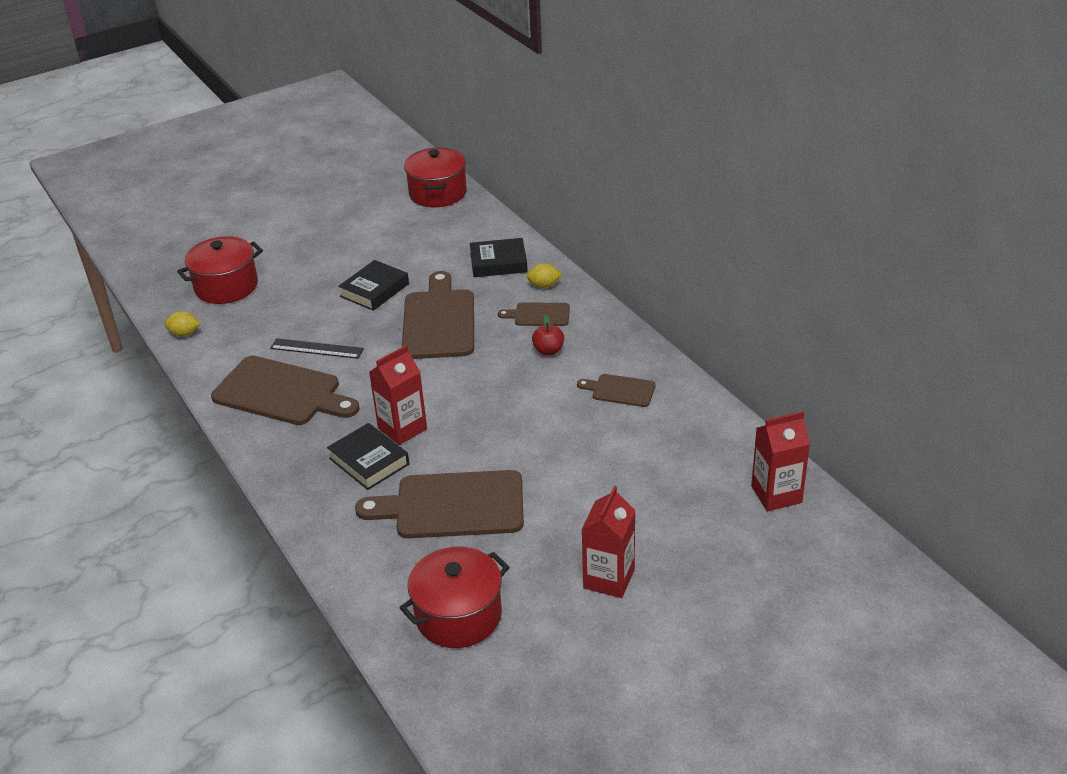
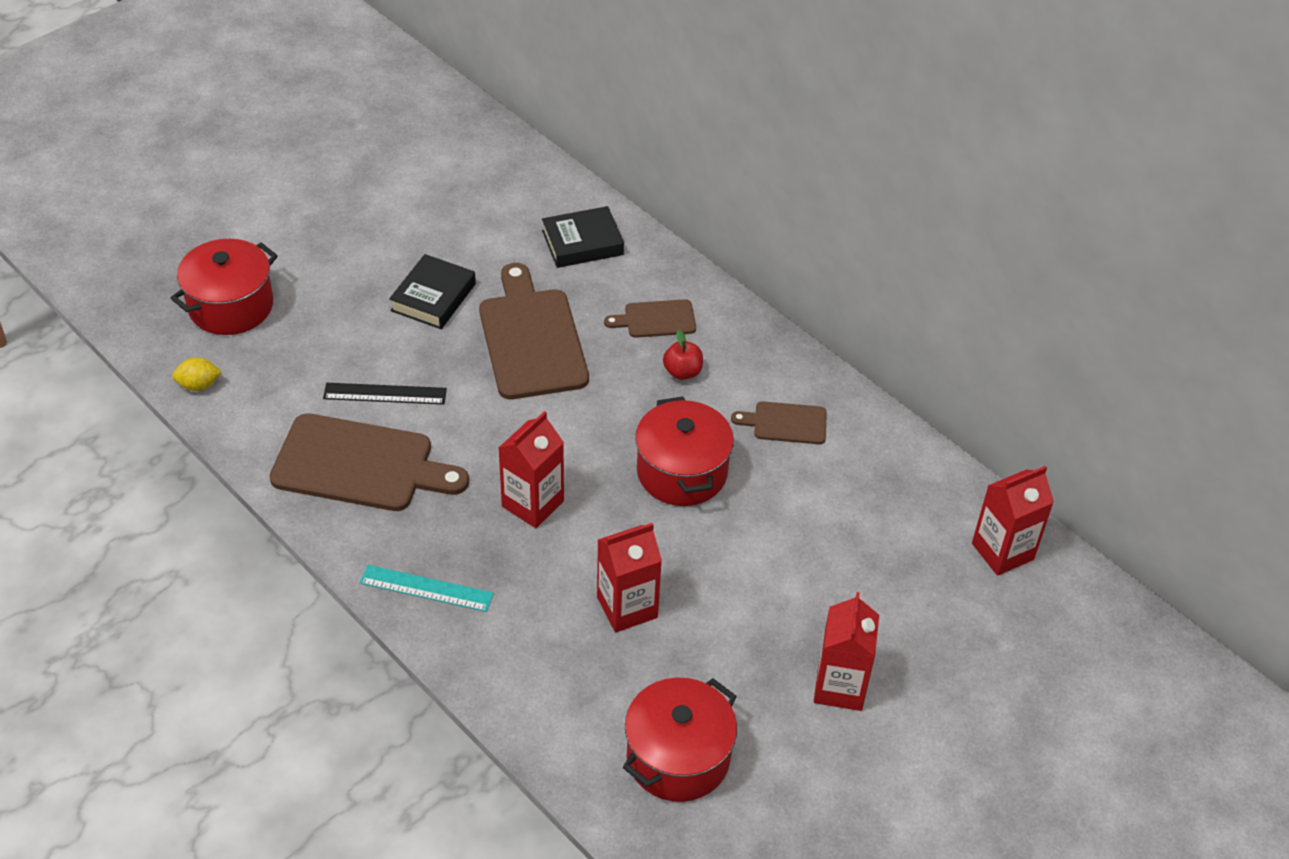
camera: 15 degrees left, 10 degrees up
(301, 478) = (426, 588): none -> turquoise ruler
(369, 461) = (505, 555): black book -> none
(438, 193) = (471, 137): red pot -> red pot (682, 472)
(452, 505) = (627, 607): brown cutting board -> red carton
(544, 285) = (650, 274): yellow lemon -> none

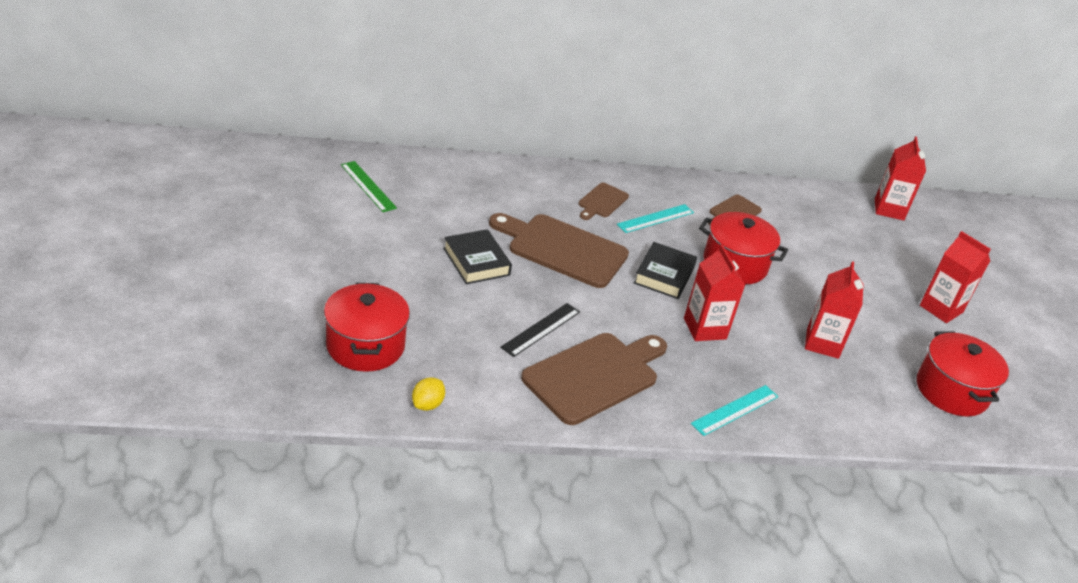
camera: 55 degrees left, 10 degrees down
(456, 168) = (368, 186): none -> green ruler
(582, 243) = (503, 186): black book -> black book (664, 275)
(682, 372) = (655, 218): red apple -> turquoise ruler

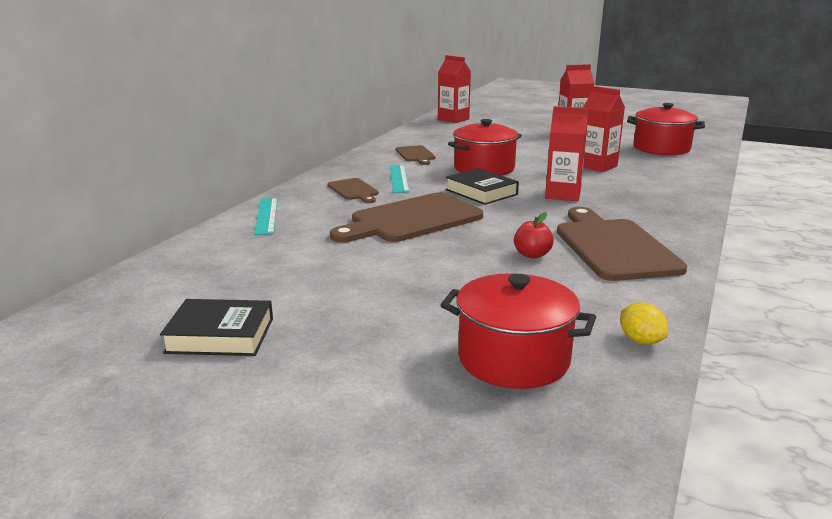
camera: 55 degrees left, 15 degrees down
(368, 186) = (189, 291): green ruler -> none
(476, 262) = (398, 261): black book -> black book (220, 335)
(541, 329) = (532, 255): black ruler -> red apple
(735, 410) = (673, 207): turquoise ruler -> turquoise ruler (266, 215)

